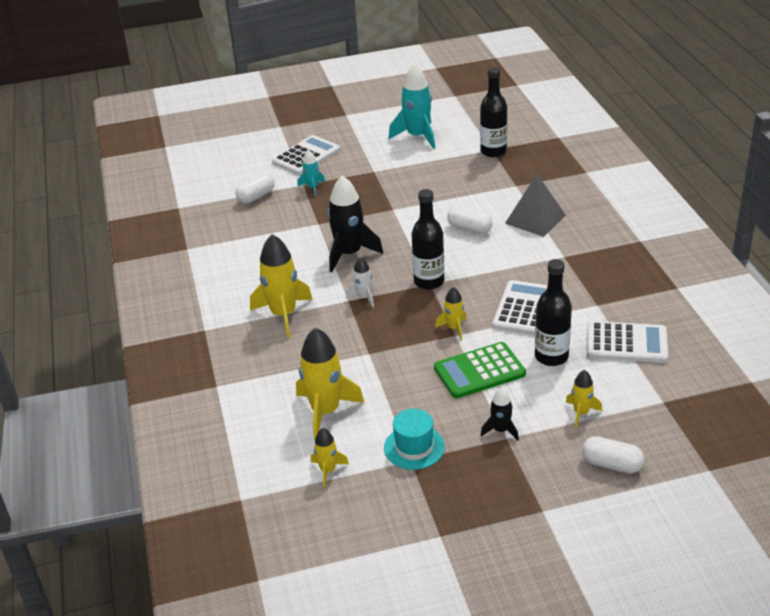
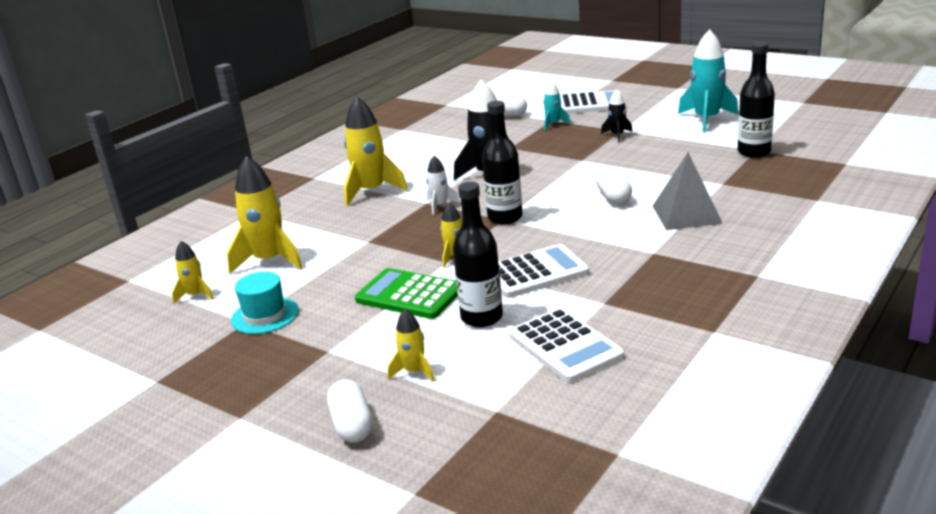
camera: 50 degrees right, 10 degrees down
(501, 430) = (335, 343): black rocket -> black rocket (617, 135)

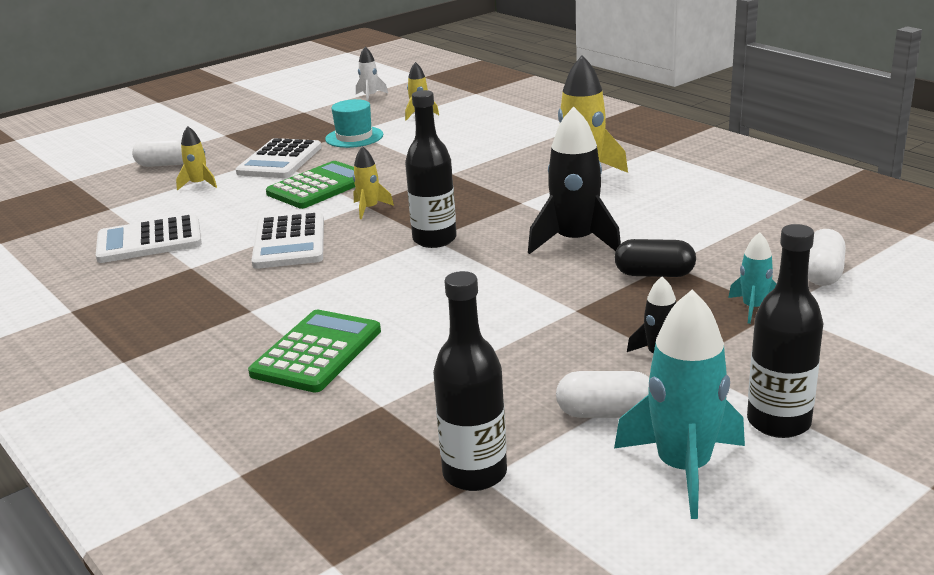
camera: 105 degrees right, 0 degrees up
(269, 260) = (455, 136): yellow rocket -> none
(440, 206) = (505, 208): white rocket -> white rocket (370, 96)
(481, 317) = (241, 212): black bottle -> black bottle (778, 422)
(526, 148) = (654, 274): none -> black capsule
(591, 104) = (853, 358): white calculator -> white calculator (280, 160)
(613, 197) = (422, 312): white capsule -> white capsule (606, 413)
(686, 214) = (317, 352): grey pyramid -> green calculator

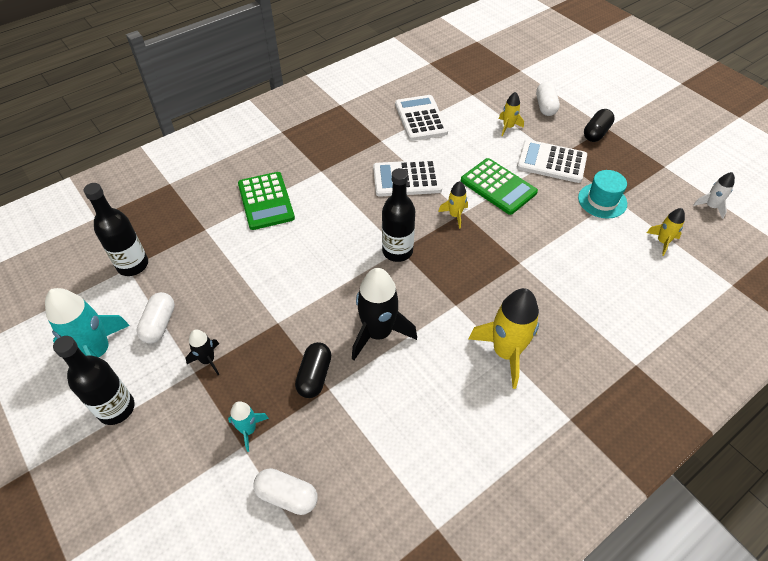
camera: 90 degrees right, 25 degrees up
(233, 139) = (596, 133): none -> black capsule
(317, 352) = (266, 201): green calculator -> green calculator turned 45 degrees clockwise

